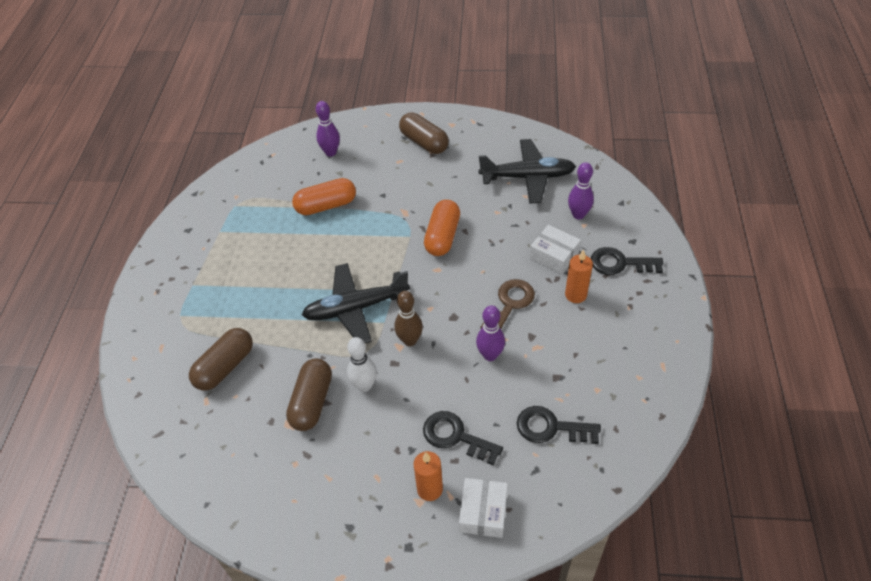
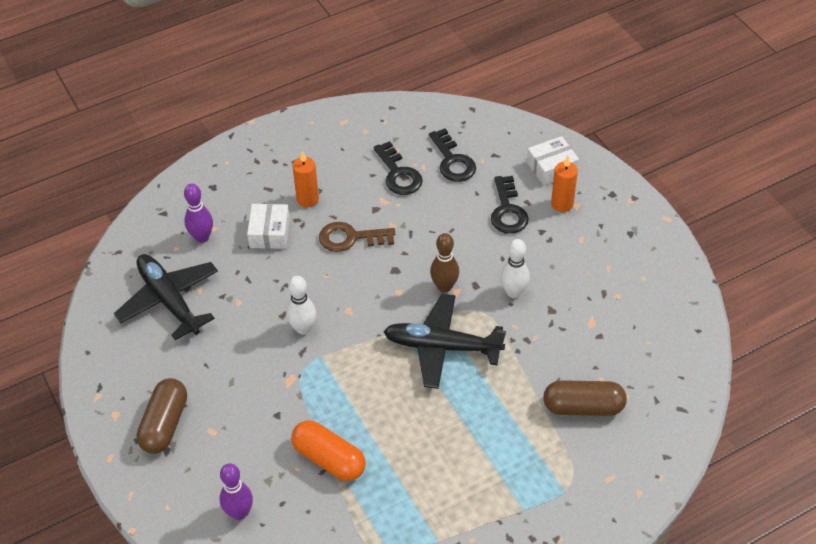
camera: 125 degrees left, 0 degrees up
(312, 402) = (559, 319): brown capsule -> none
(356, 308) = (442, 347): black plane -> black plane turned 150 degrees clockwise
(442, 236) = (303, 328): orange capsule -> white bowling pin
(490, 355) = (416, 226): purple bowling pin -> none
(620, 263) = (248, 185): black key -> black key (398, 174)

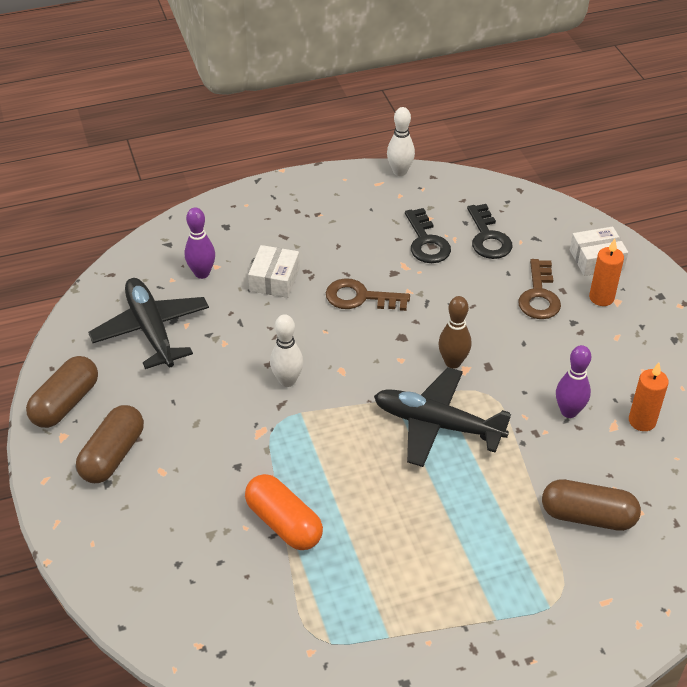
camera: 10 degrees right, 5 degrees down
(109, 383) = (65, 403): none -> brown capsule
(239, 512) = (170, 564): purple bowling pin -> purple bowling pin (569, 411)
(307, 199) = (323, 252): orange candle -> orange candle (642, 421)
(508, 211) = (539, 296): black key -> brown key
(513, 292) = (529, 380): white bowling pin -> white bowling pin (400, 172)

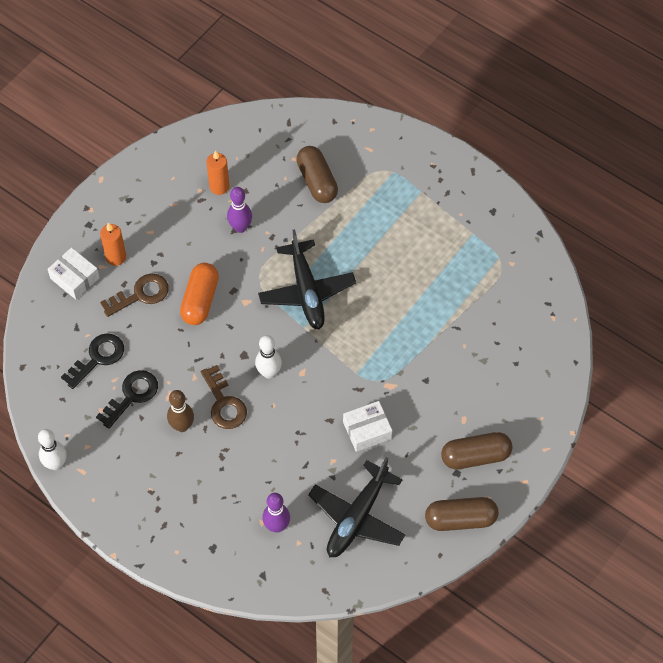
camera: 125 degrees left, 15 degrees up
(274, 279) = (246, 471): white box -> white box (367, 430)
(284, 523) = (445, 327): orange capsule -> orange capsule (200, 300)
(287, 381) = (336, 398): white bowling pin -> white bowling pin (269, 372)
(453, 362) = (245, 312): brown bowling pin -> brown bowling pin (182, 426)

